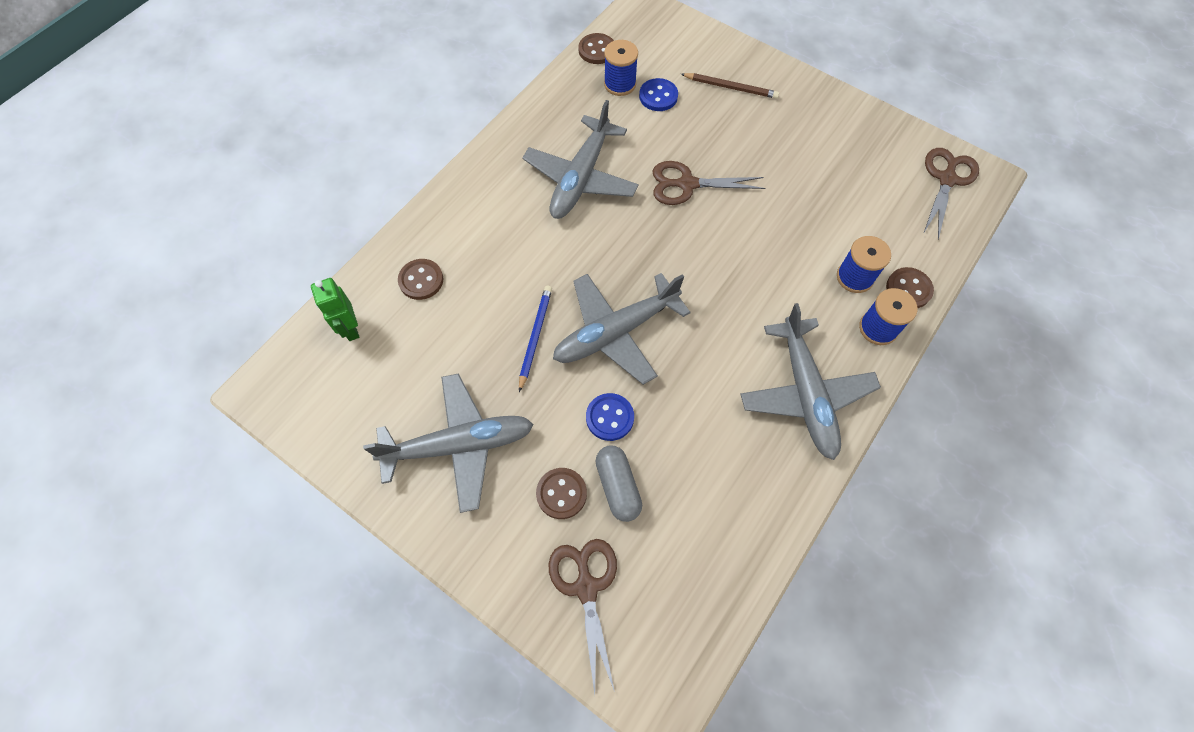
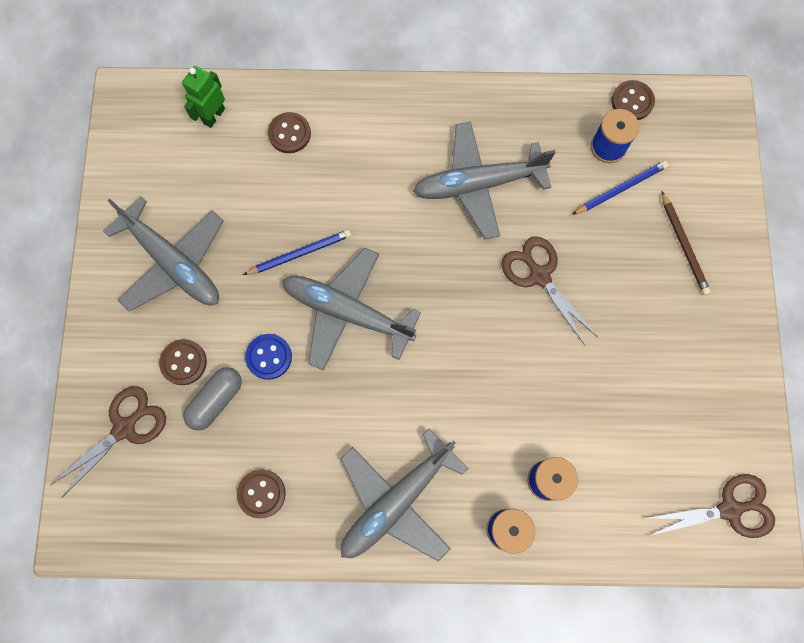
camera: 55 degrees right, 10 degrees up
(658, 96) = (620, 189): blue button -> blue pencil
(908, 289) = (569, 536): brown button -> brown button (261, 493)

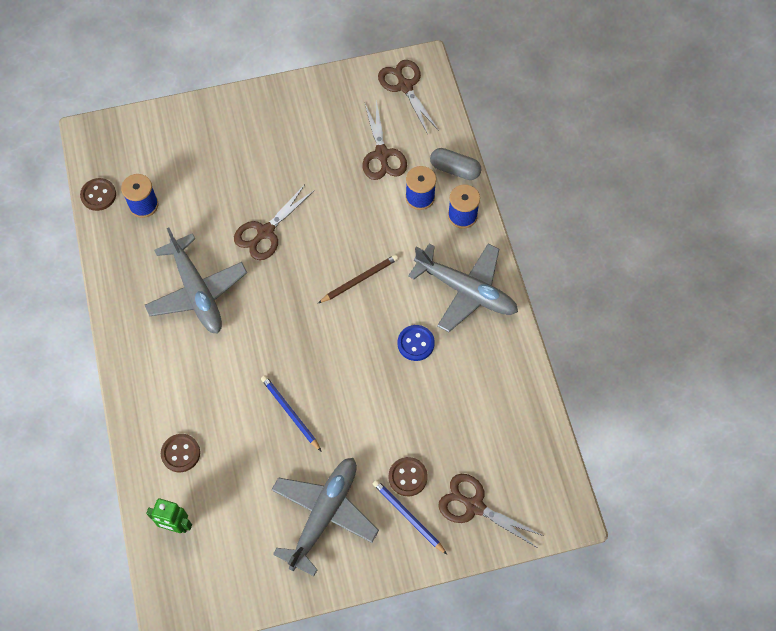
camera: 105 degrees left, 10 degrees down
(216, 400) = (431, 441): grey capsule -> grey capsule (455, 169)
(261, 493) = (491, 385): brown button -> none
(269, 357) = (384, 411): blue button -> blue button (415, 343)
(348, 312) = (331, 362): grey plane -> none
(620, 189) = (178, 190): blue pencil -> blue pencil (408, 516)
(623, 447) = (382, 154): none -> brown scissors
(684, 245) = (217, 141): brown pencil -> brown pencil (359, 279)

